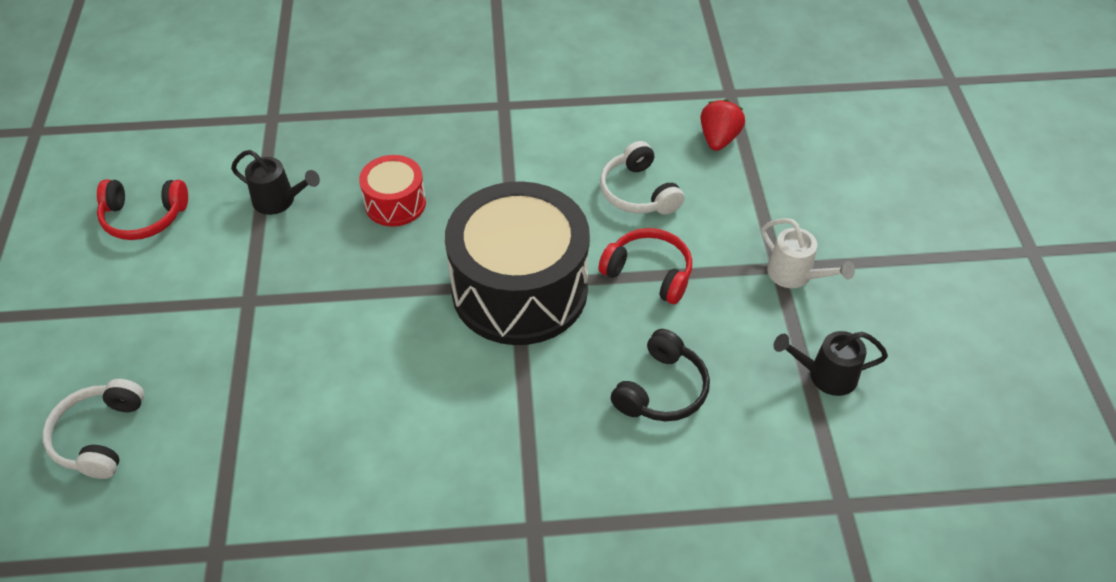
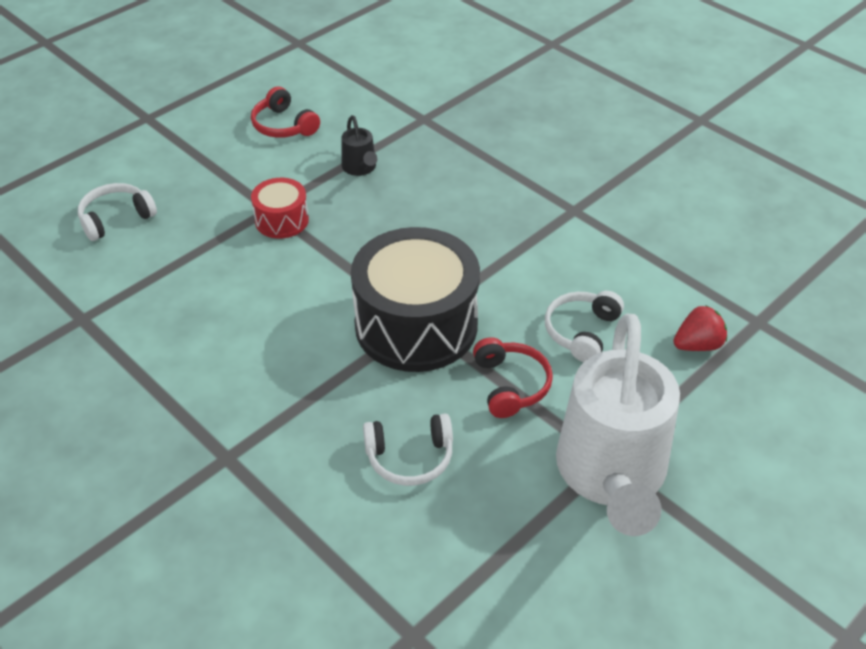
camera: 50 degrees right, 5 degrees down
(395, 203) = (419, 218): red drum -> red drum (282, 220)
(662, 389) = (410, 457): black headphones -> white headphones
(795, 275) = (611, 476): white watering can -> white watering can, size x2.46
(825, 375) = (529, 553): black watering can -> none

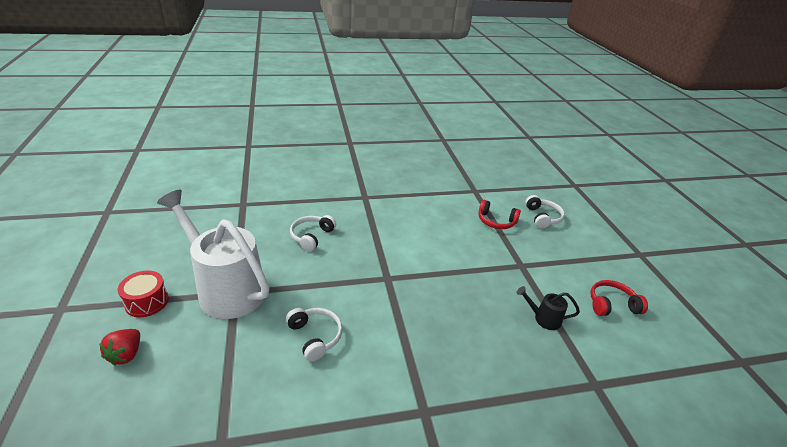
camera: 120 degrees right, 10 degrees down
(282, 220) = (507, 265): red drum -> red drum (147, 302)
(416, 325) = (385, 275): black drum -> none
(510, 385) = (313, 286): red headphones -> red headphones (496, 221)
(697, 345) = (246, 387): red strawberry -> red strawberry (126, 354)

